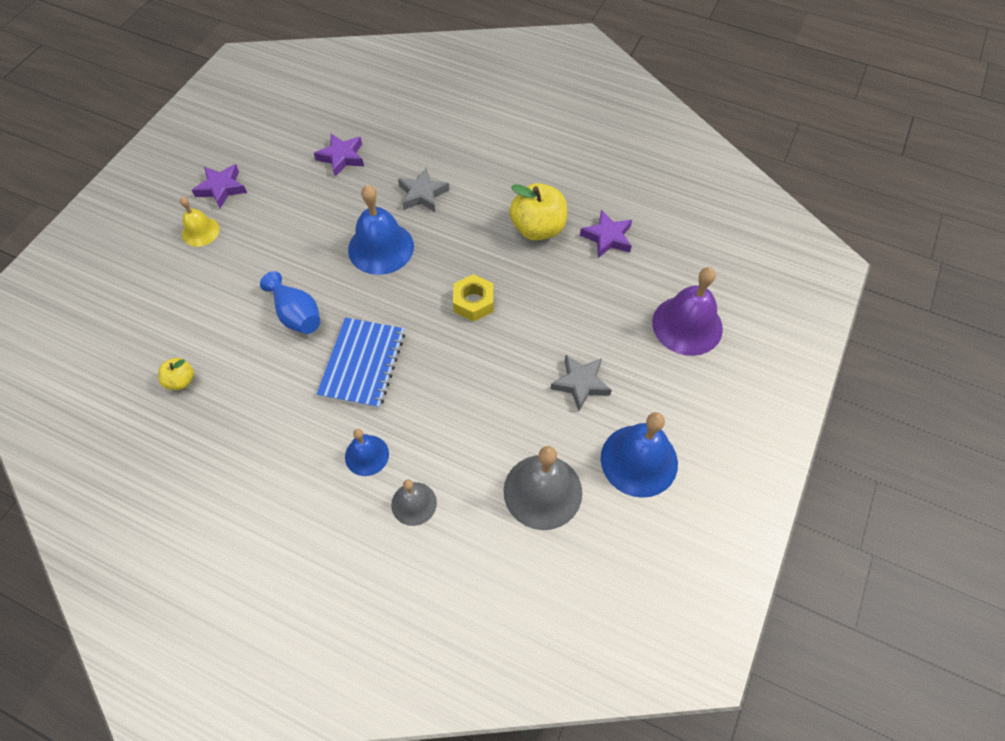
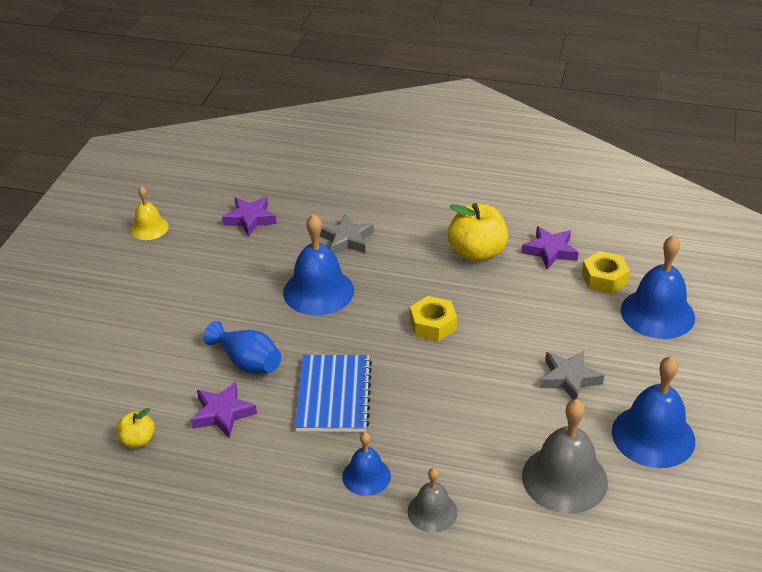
camera: 10 degrees left, 20 degrees down
(200, 231) = (117, 303): yellow bell -> yellow bell (149, 228)
(221, 188) = (128, 262): purple star -> purple star (223, 413)
(649, 277) = (604, 278): none -> yellow nut
(687, 325) = (657, 313): purple bell -> blue bell

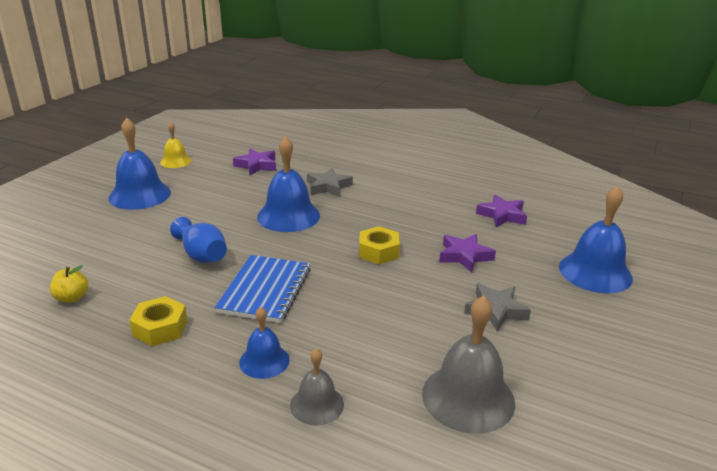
camera: 10 degrees right, 10 degrees down
(223, 413) = (158, 289): purple star -> purple star (464, 256)
(477, 253) = (436, 208): yellow apple -> none
(604, 278) = (548, 240): yellow nut -> yellow nut (160, 328)
(653, 436) = (573, 373): blue bell -> blue bell (140, 195)

